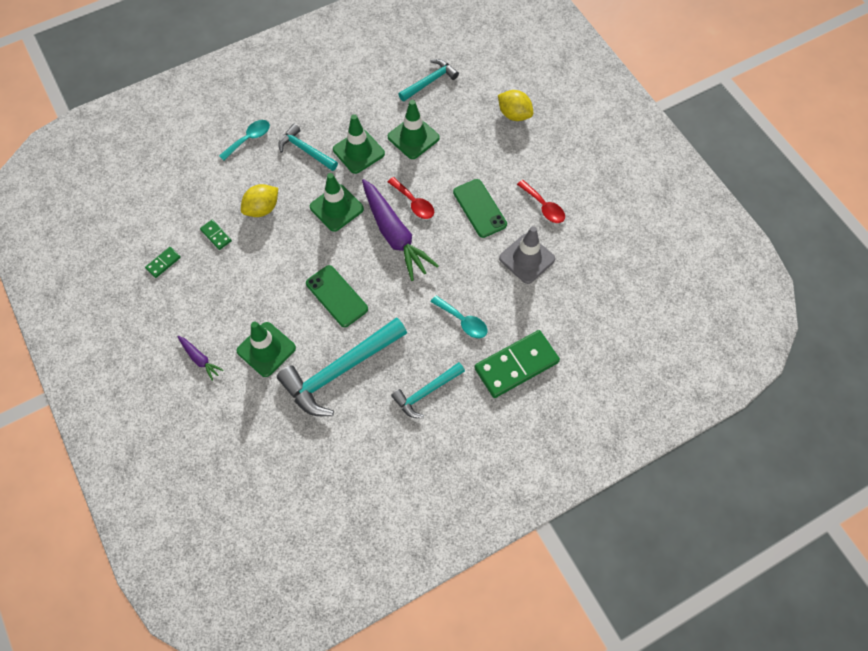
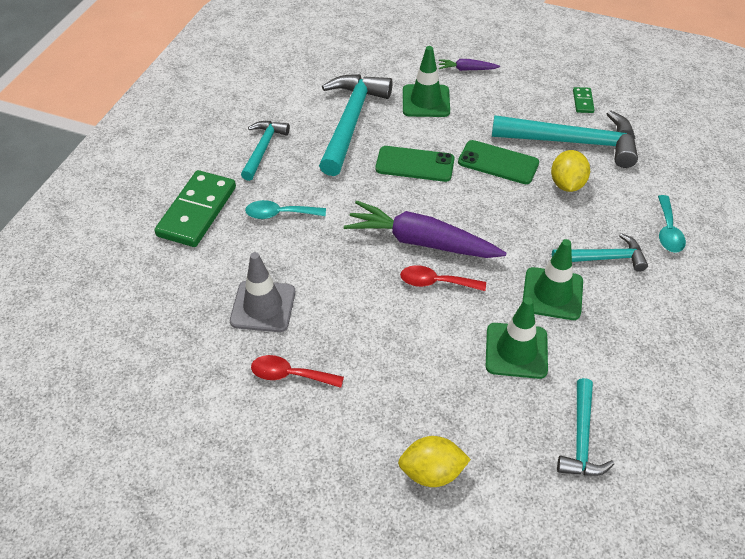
camera: 140 degrees right, 15 degrees down
(216, 235) = (573, 142): green domino -> turquoise hammer
(336, 208) = (504, 228): green traffic cone -> none
(479, 208) = (361, 324): green phone -> green phone (498, 163)

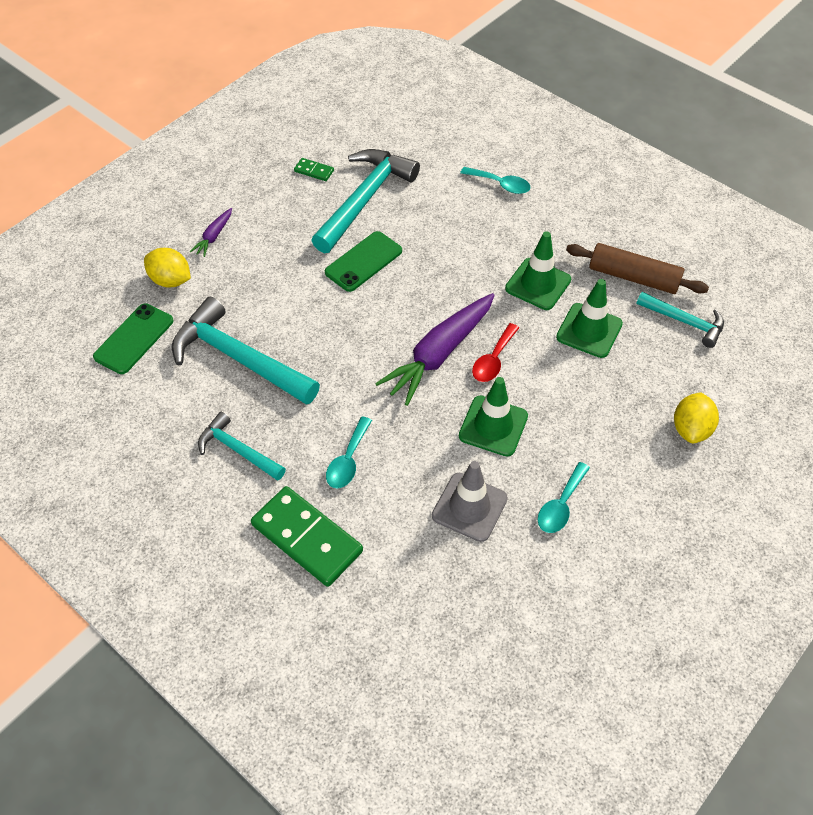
camera: 70 degrees left, 5 degrees up
(290, 375) = (561, 505): red spoon -> turquoise spoon
(415, 164) = (332, 325): green phone -> green phone (134, 339)
(426, 101) = (243, 285): green traffic cone -> green traffic cone (493, 426)
(567, 184) = (416, 225): yellow lemon -> yellow lemon (170, 280)
(603, 258) = (512, 236): turquoise hammer -> none
(616, 375) = (633, 277): none -> brown rolling pin

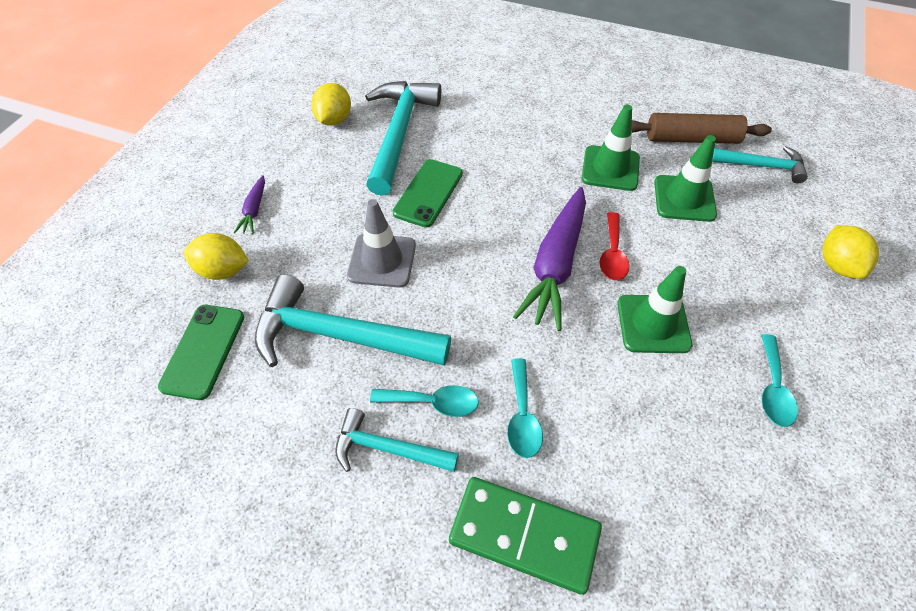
camera: 20 degrees left, 0 degrees up
(314, 171) = (334, 120): green domino -> yellow lemon
(469, 507) = (683, 425): grey traffic cone -> grey traffic cone (382, 260)
(500, 184) = (522, 88): turquoise spoon -> turquoise spoon (432, 402)

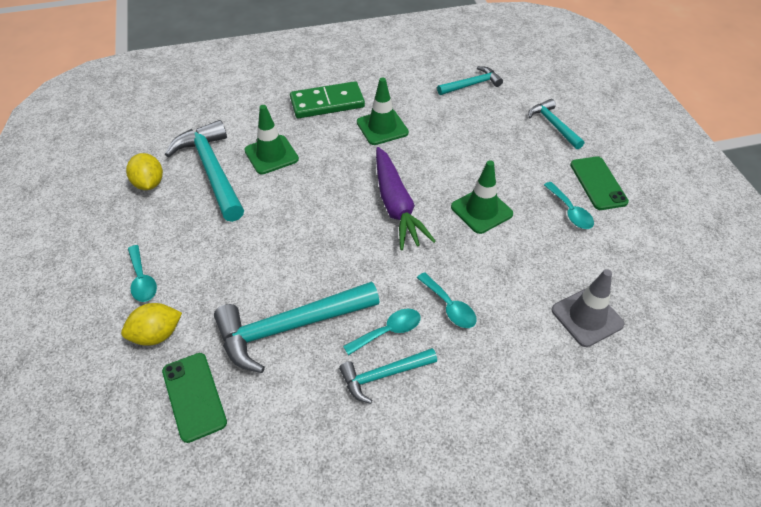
camera: 35 degrees left, 5 degrees down
(254, 210) = (142, 280): purple carrot -> turquoise spoon
(382, 260) = (276, 263): grey traffic cone -> grey traffic cone (587, 317)
(428, 193) = (271, 202): green phone -> green phone (598, 183)
(524, 535) = (503, 370): green domino -> green domino (327, 103)
(612, 254) = (426, 181): red spoon -> none
(684, 198) = (442, 126): green traffic cone -> green traffic cone (271, 155)
(691, 139) = (418, 85): brown rolling pin -> none
(837, 265) = (553, 125): yellow lemon -> turquoise hammer

